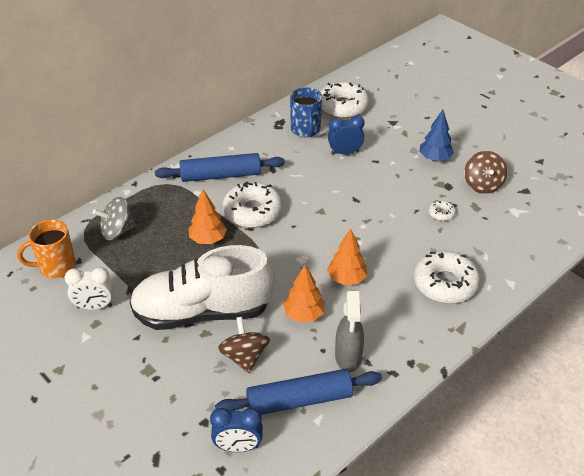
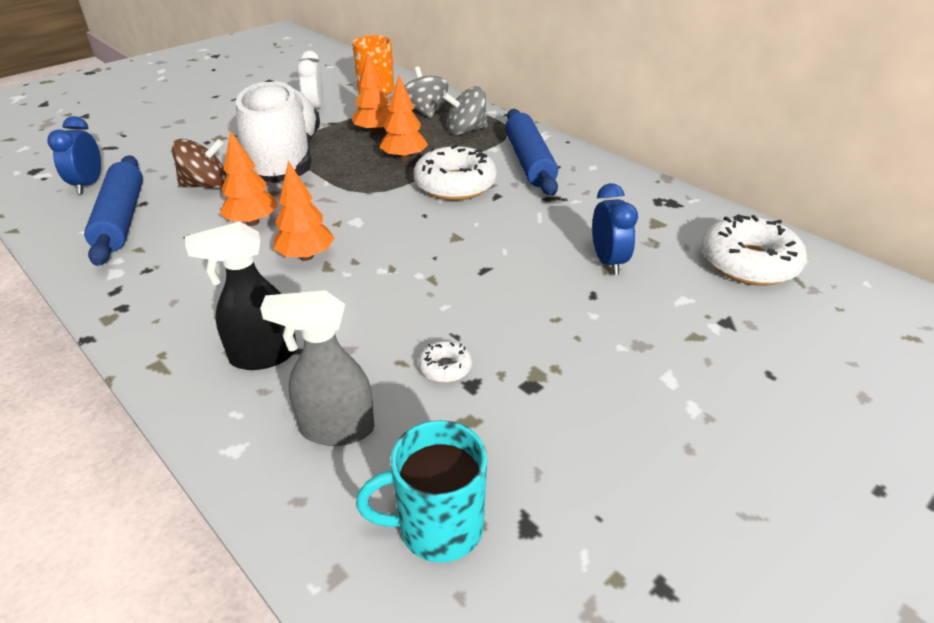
camera: 90 degrees right, 5 degrees down
(155, 259) = (375, 132): none -> orange tree
(162, 206) = (466, 131): none -> grey spinning top
(305, 130) = (659, 225): blue mug -> none
(348, 357) = (163, 254): grey spray bottle -> grey spray bottle (336, 429)
(435, 158) = (619, 373): blue tree -> none
(445, 284) = (263, 356): white donut -> black spray bottle
(482, 185) = (540, 443): brown spinning top -> none
(533, 214) = (437, 527): none -> turquoise mug

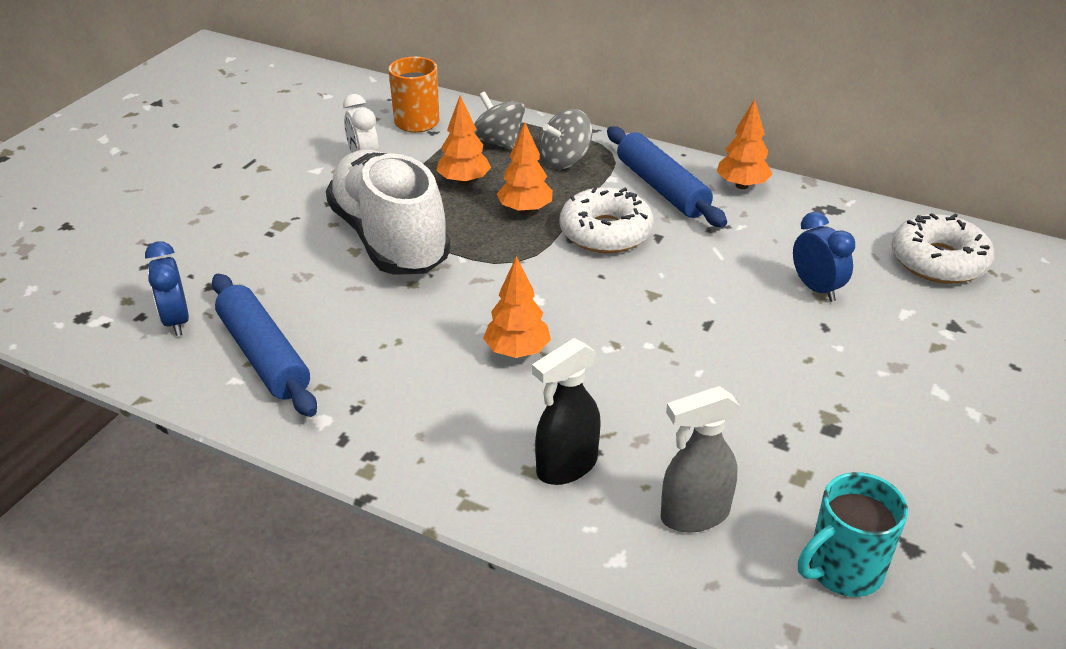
camera: 20 degrees left, 0 degrees up
(206, 185) = (325, 291): brown spinning top -> none
(252, 222) = (423, 325): orange tree -> orange tree (742, 185)
(445, 367) = (745, 432): white donut -> none

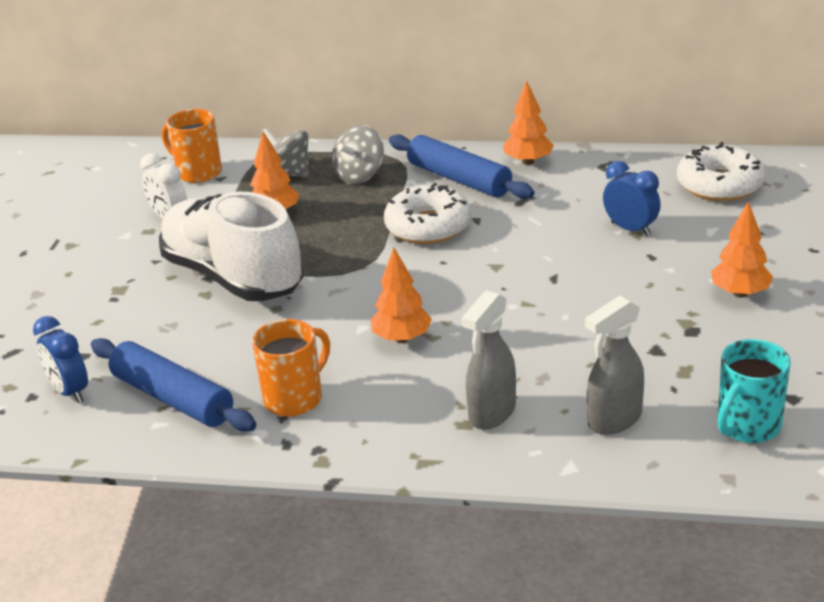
camera: 15 degrees left, 5 degrees down
(378, 390) = (295, 398): none -> orange mug
(525, 210) = (345, 225): orange tree -> orange tree (740, 293)
(566, 467) = (491, 413): black spray bottle -> grey spray bottle

